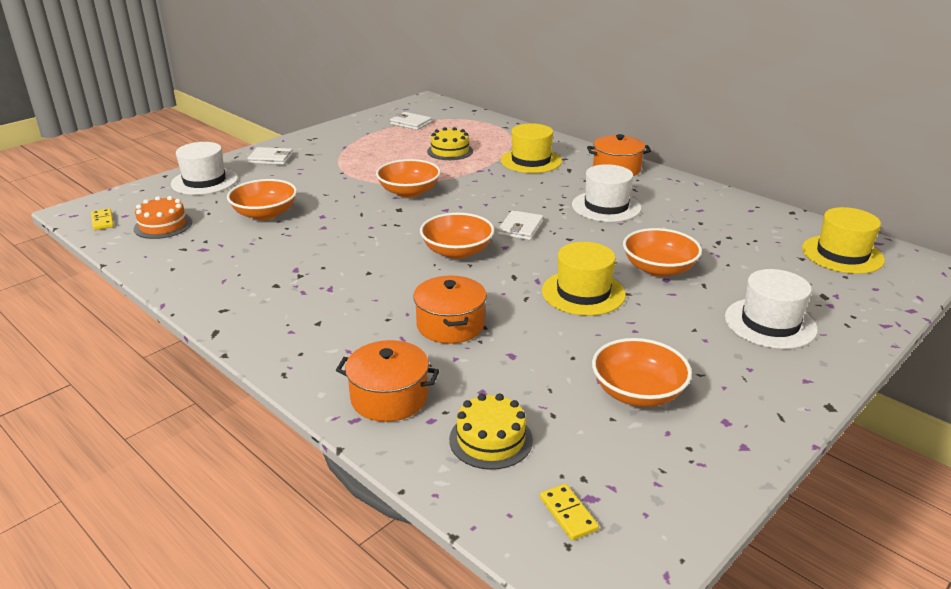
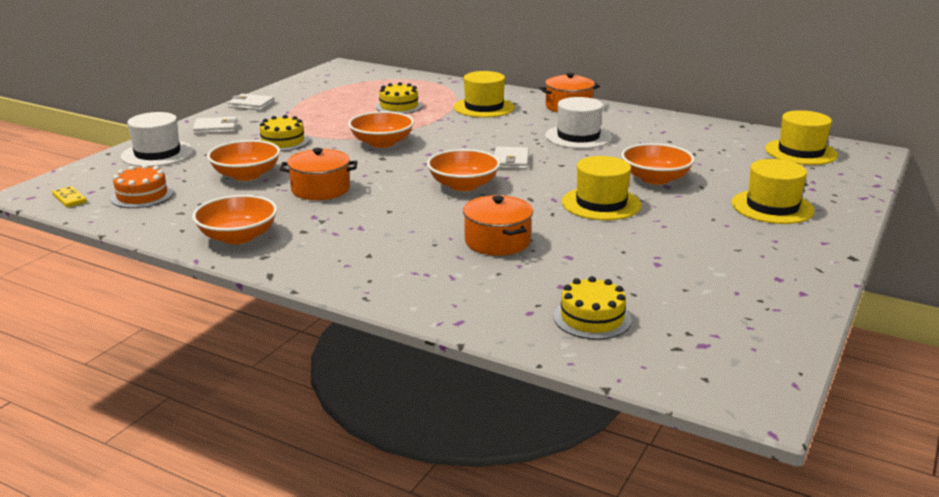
camera: 15 degrees left, 5 degrees down
(320, 180) = (283, 142): none -> yellow cake
(389, 397) = (479, 301): orange pot -> orange pot (320, 189)
(411, 123) = (342, 86): white wallet -> white wallet (251, 105)
(568, 514) = (691, 358): yellow domino -> none
(637, 392) = (694, 268): orange bowl -> orange bowl (238, 237)
(770, 323) = (772, 207): white hat -> yellow hat

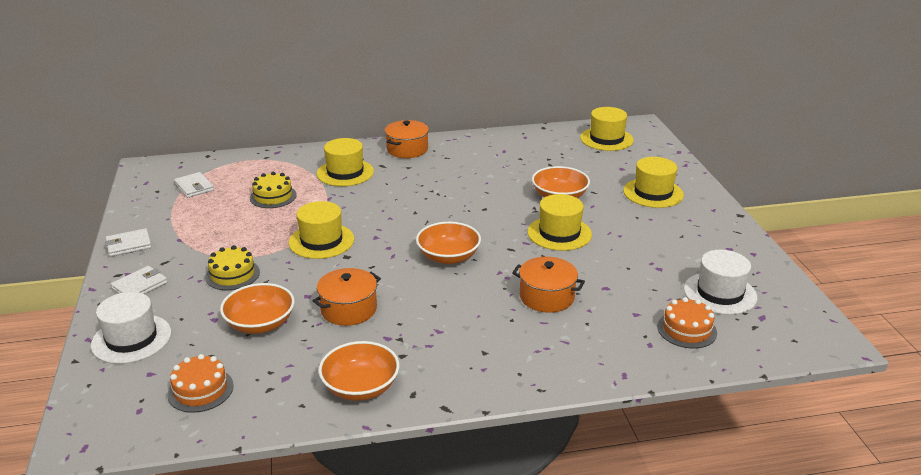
camera: 40 degrees left, 5 degrees up
(69, 199) = (131, 428): yellow domino -> none
(382, 143) = (321, 241): orange bowl -> yellow hat
(511, 161) = (446, 219): white wallet -> white wallet (194, 187)
(578, 137) = (457, 177): white hat -> white hat (720, 293)
(592, 318) = (687, 329): yellow cake -> orange cake

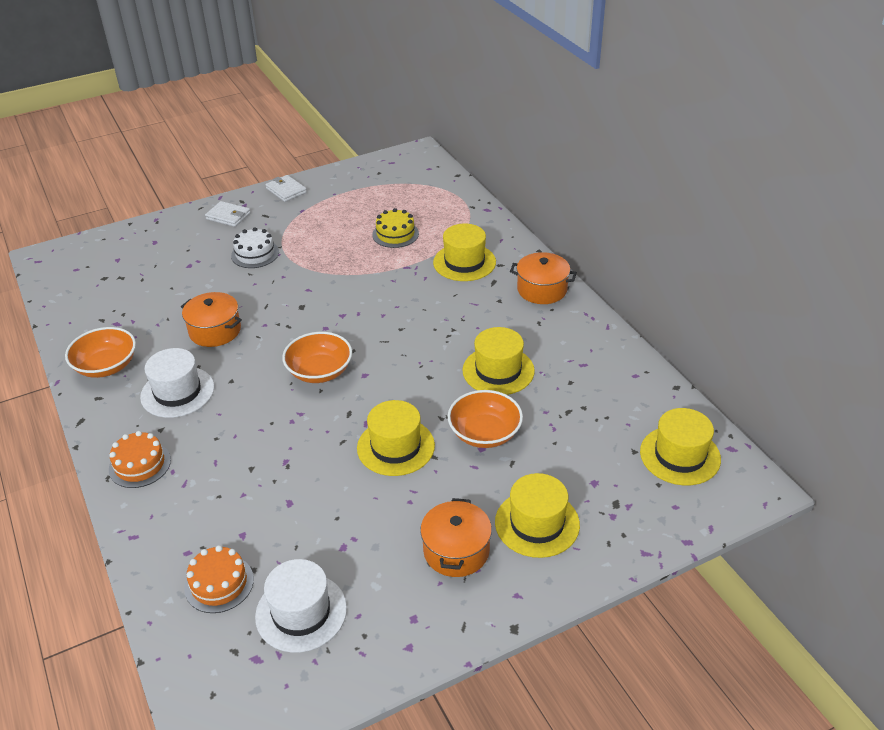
camera: 75 degrees right, 10 degrees up
(131, 339) = (158, 237): white hat -> white hat (177, 392)
(194, 187) = (394, 188): white wallet -> none
(200, 390) = (99, 288): orange cake -> orange cake (140, 464)
(232, 274) = (255, 254): yellow cake -> white cake
(260, 323) = (186, 289): orange bowl -> none
(321, 241) = (324, 285): yellow hat -> yellow hat (498, 370)
(547, 297) = (261, 457): orange pot -> orange pot (456, 551)

